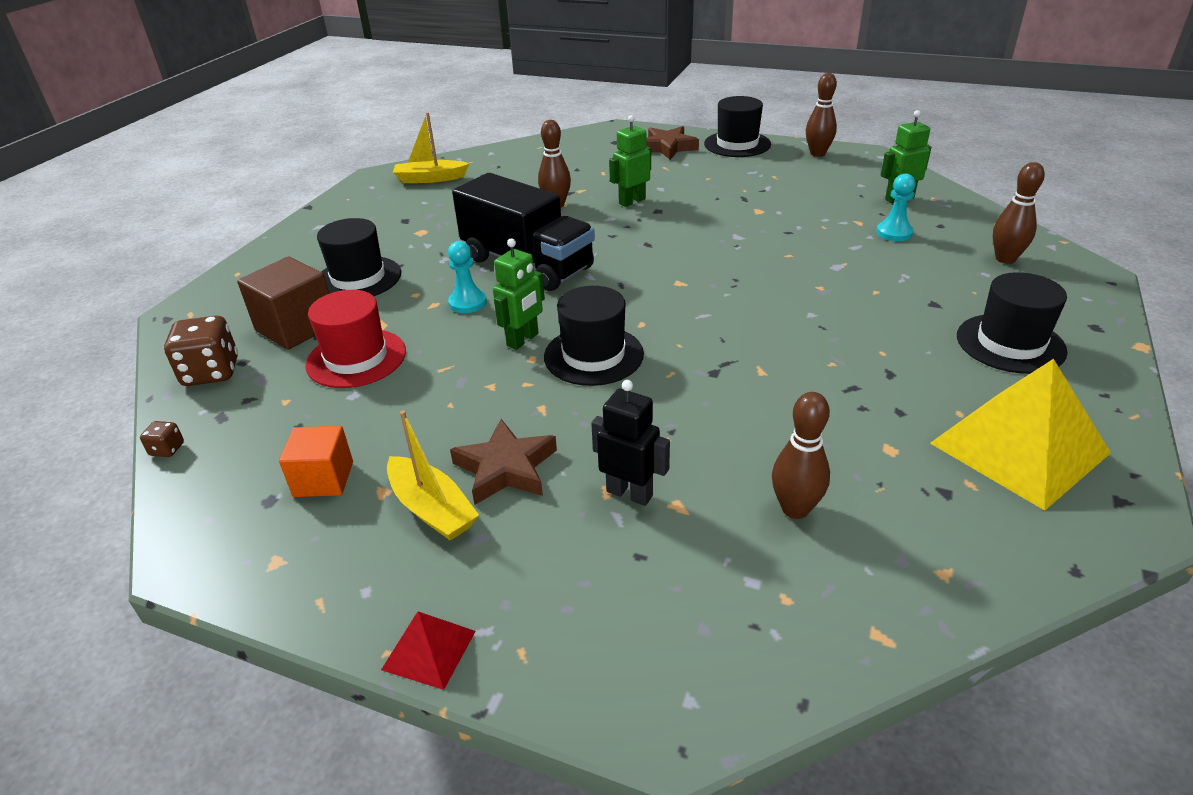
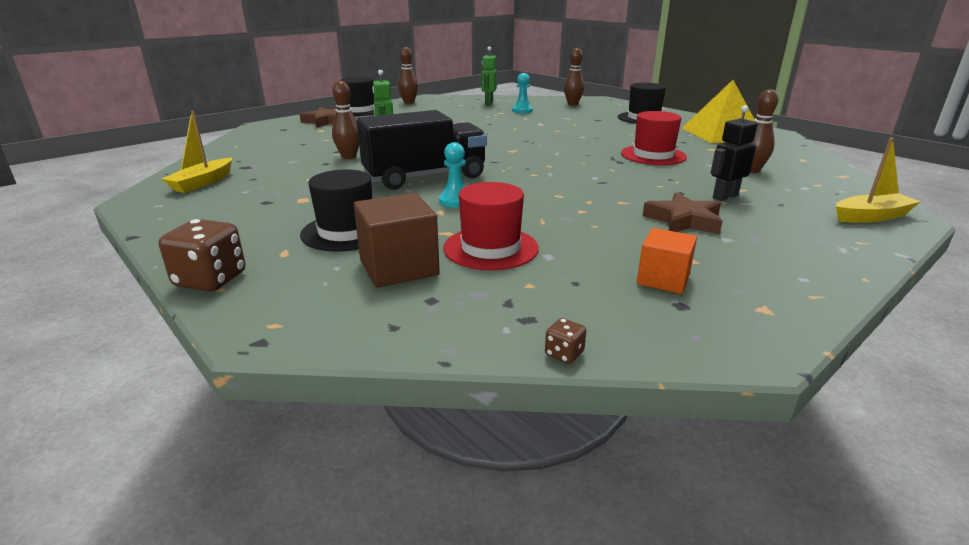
camera: 65 degrees left, 10 degrees down
(211, 372) = (433, 319): brown dice -> brown dice (210, 280)
(429, 650) = (861, 265): red pyramid -> none
(432, 509) = (719, 247): yellow boat -> yellow boat (871, 217)
(523, 340) = (532, 194): green robot -> none
(593, 355) = (573, 181): black hat -> none
(777, 395) = (653, 155): none -> red hat

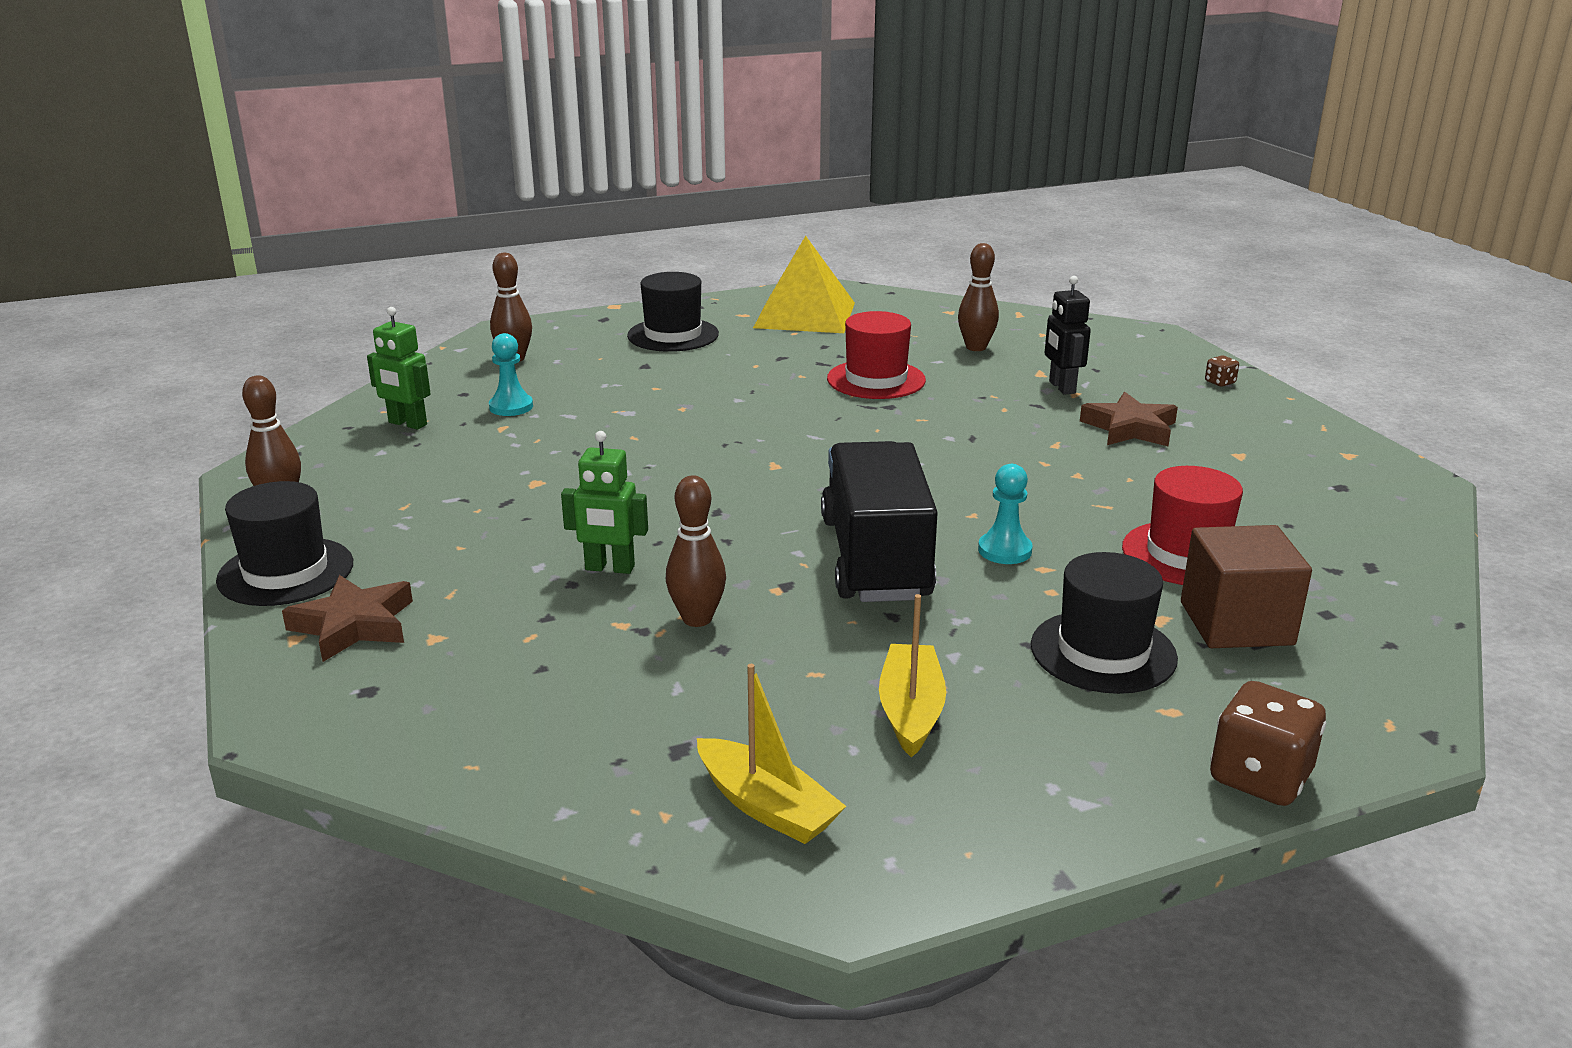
camera: 70 degrees left, 0 degrees up
(564, 354) = (1437, 562): brown dice -> brown dice (1220, 382)
(663, 279) = (1285, 480): orange cube -> none
(871, 217) = (1147, 345): yellow boat -> yellow boat (911, 711)

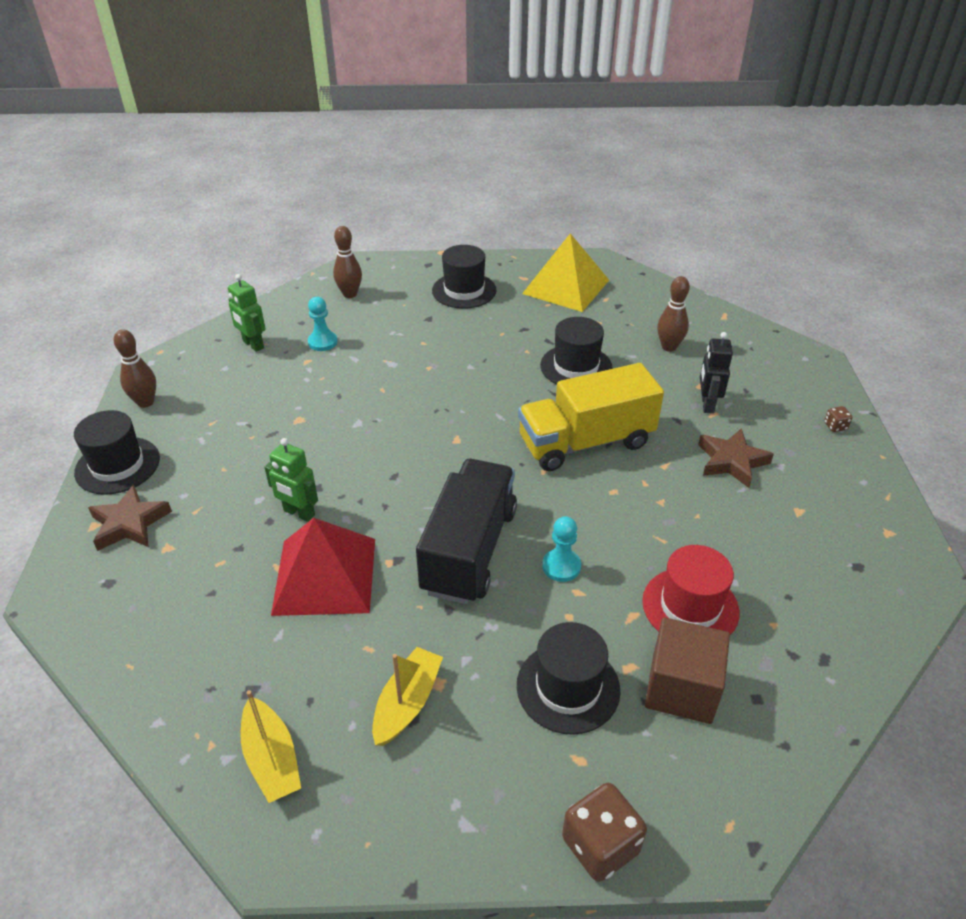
camera: 20 degrees right, 15 degrees up
(697, 619) = (325, 575): brown bowling pin -> red pyramid
(876, 380) = (576, 367): red hat -> black hat
(943, 441) = (586, 442): none -> yellow truck

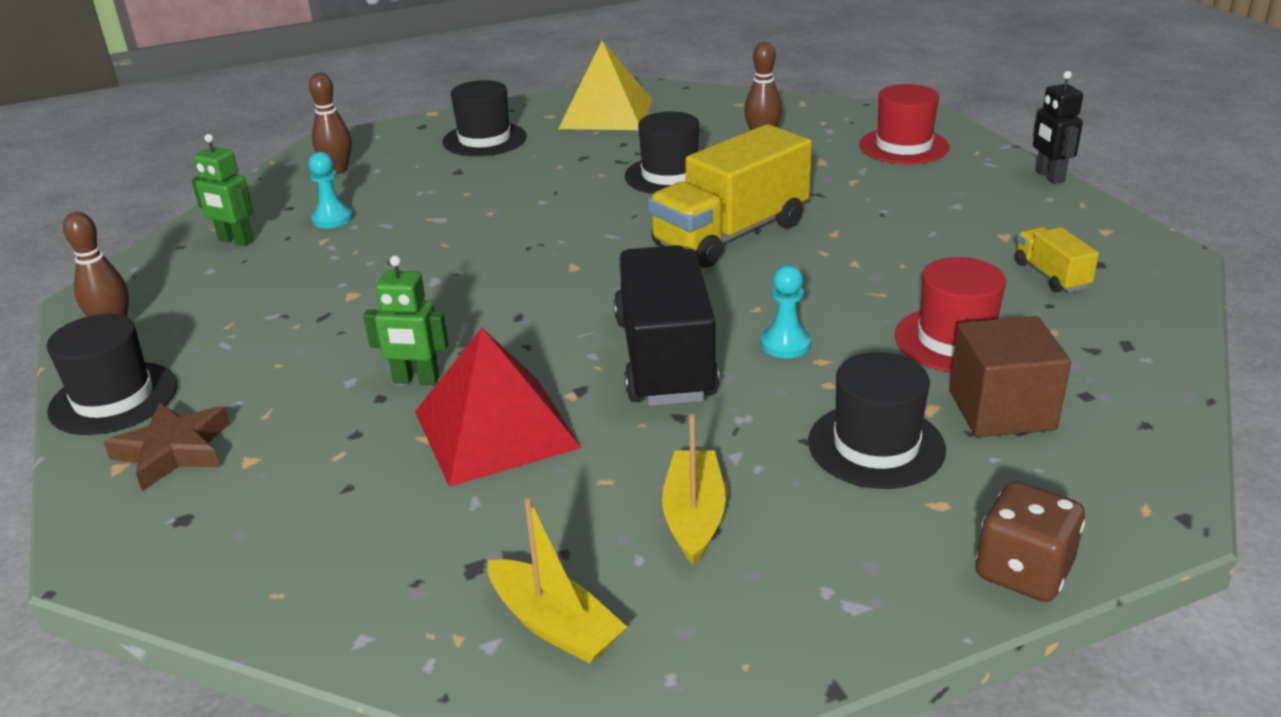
camera: 20 degrees left, 10 degrees down
(707, 404) = (840, 175): black robot -> black robot (1049, 176)
(731, 461) = (903, 213): brown star -> none
(777, 387) = (903, 146): none -> red hat
(810, 566) = (1051, 275): none -> yellow truck
(835, 426) = (986, 163): brown dice -> none

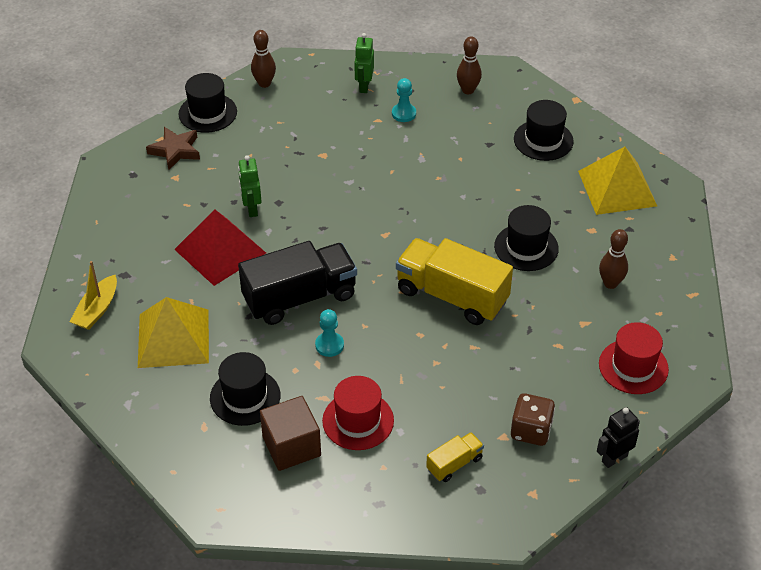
camera: 70 degrees right, 15 degrees up
(694, 516) = (173, 338): yellow boat -> yellow pyramid
(1023, 571) = (163, 461): brown dice -> brown dice (531, 430)

